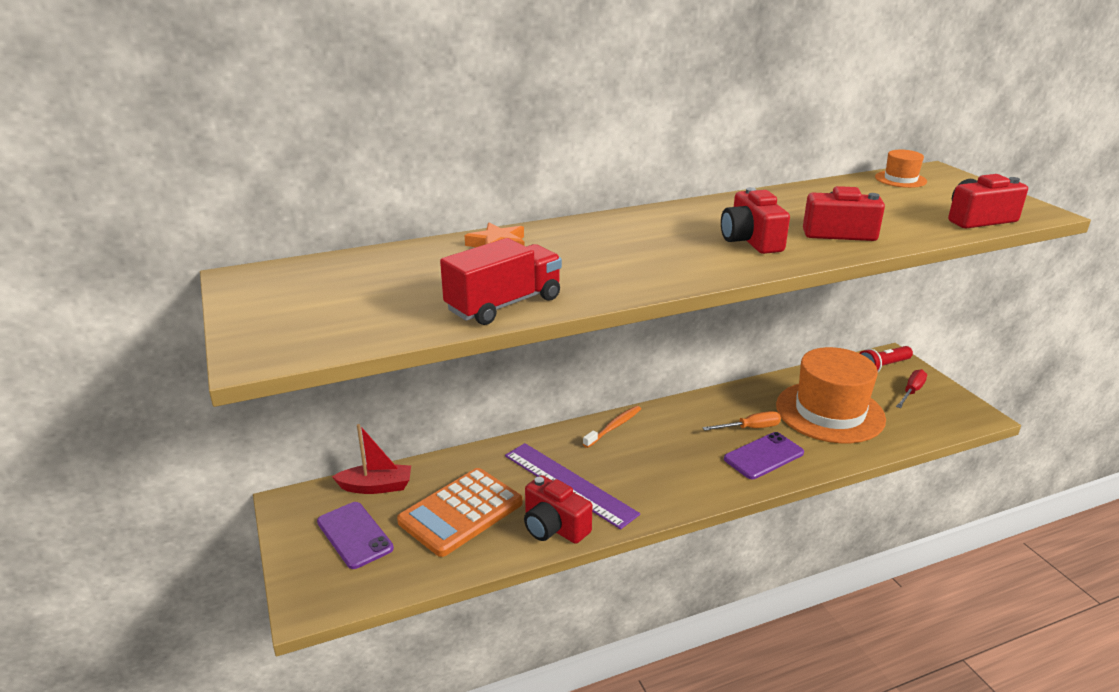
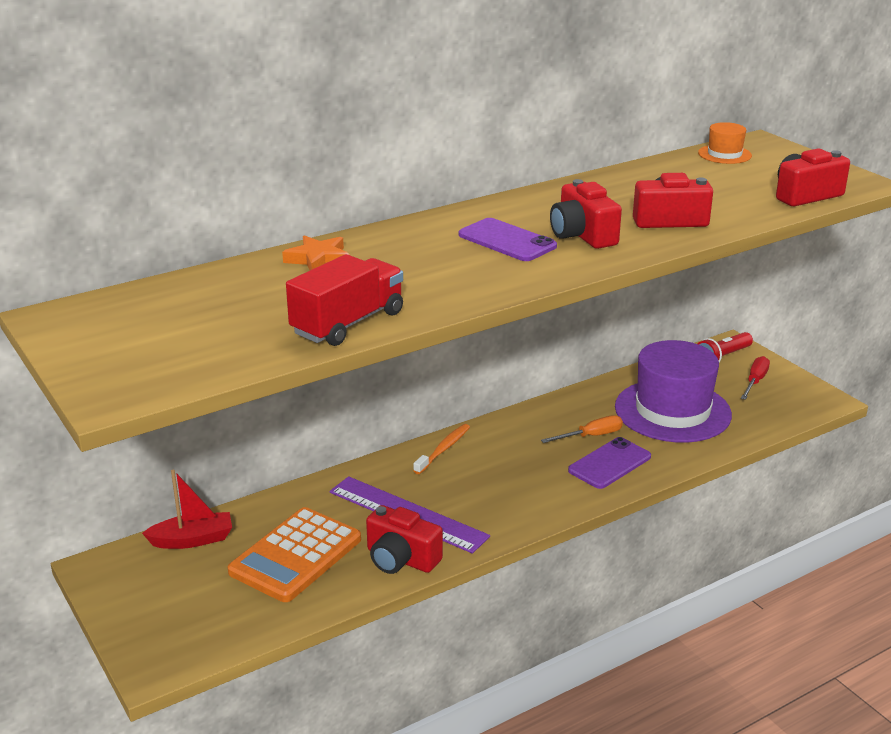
camera: 10 degrees left, 0 degrees up
(354, 535) = (183, 592): purple phone -> purple phone (507, 241)
(830, 412) = (672, 411): orange hat -> purple hat

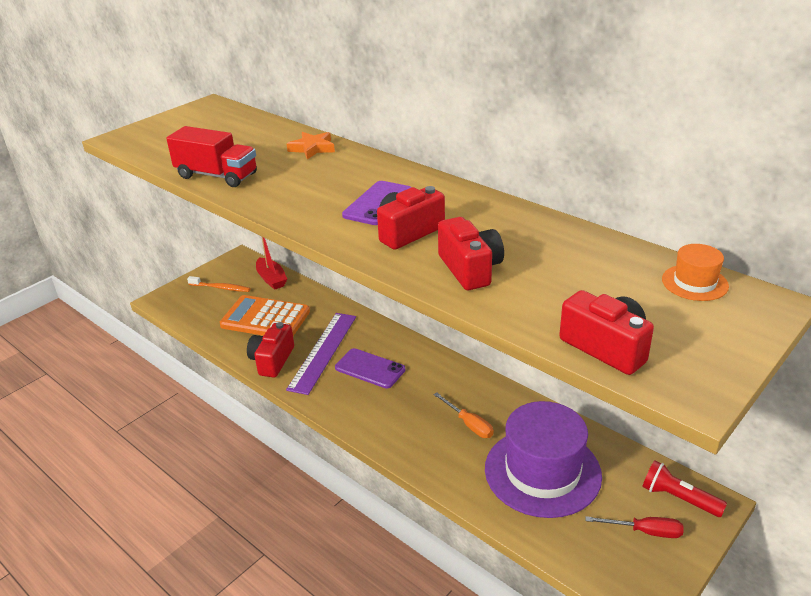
camera: 75 degrees right, 5 degrees up
(443, 449) = (410, 349): orange toothbrush -> orange toothbrush (221, 288)
(609, 463) = (431, 442): purple phone -> purple phone (370, 369)

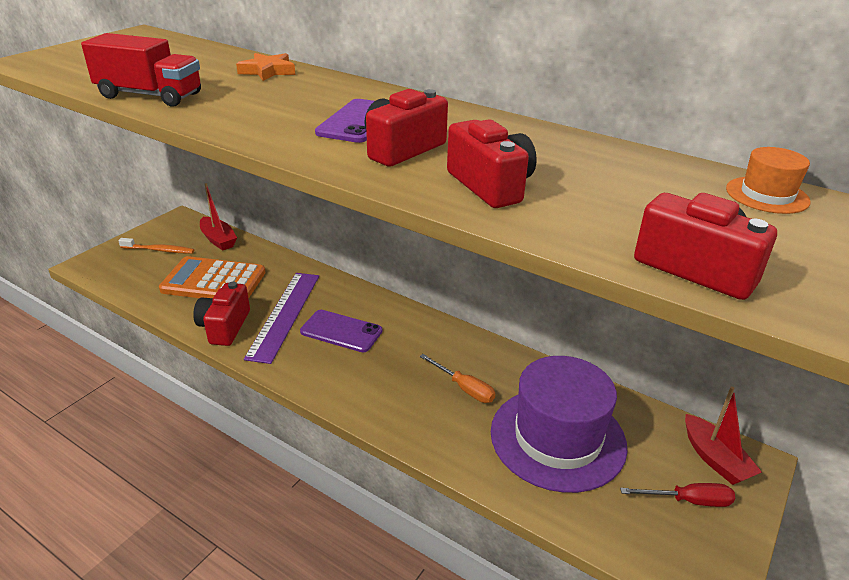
camera: 10 degrees left, 0 degrees up
(678, 498) = (715, 459): red flashlight -> red boat

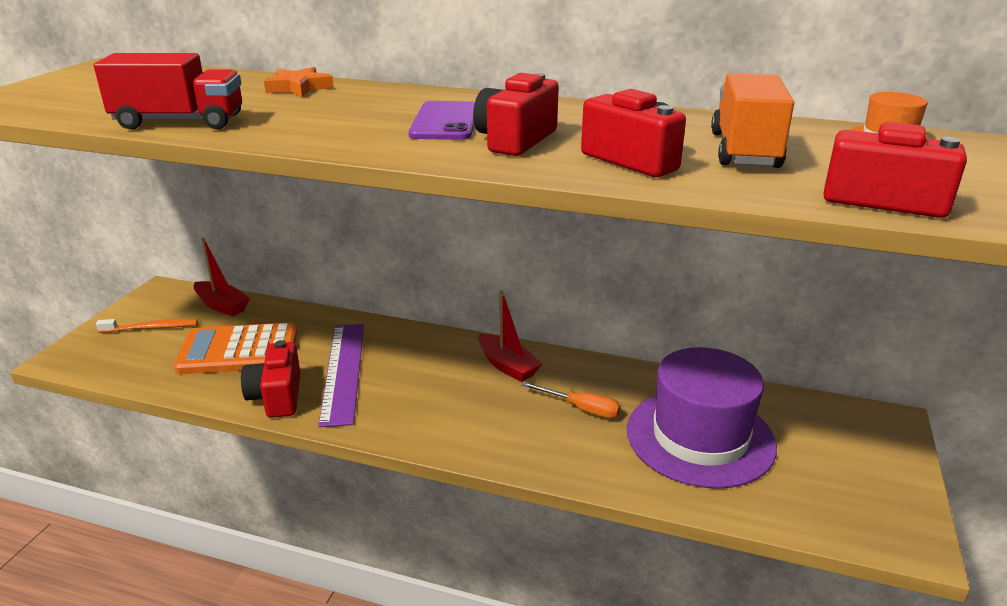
camera: 15 degrees left, 5 degrees down
(341, 331) = (418, 377): purple phone -> none
(605, 189) = (744, 150): none -> orange truck
(688, 501) = (851, 468): red screwdriver -> none
(715, 459) = (856, 425): red boat -> red boat (507, 366)

